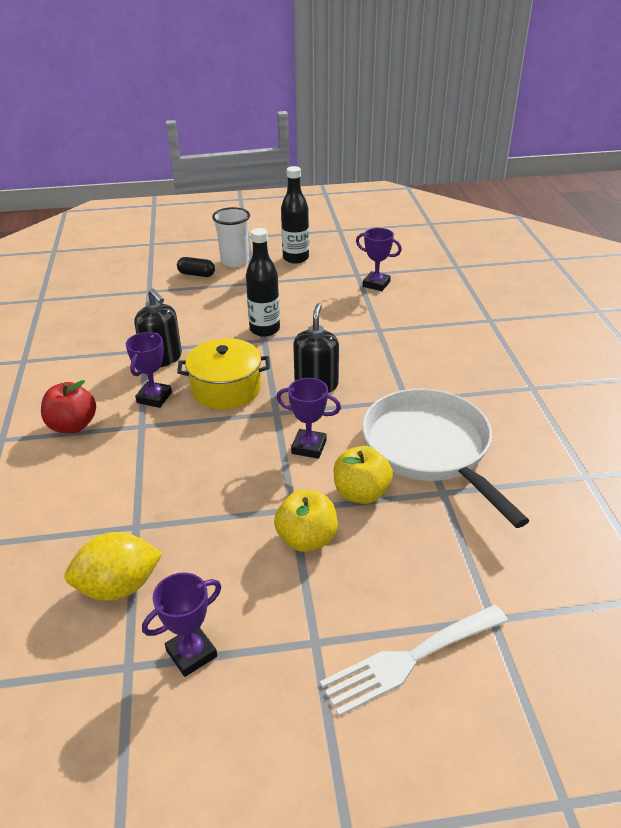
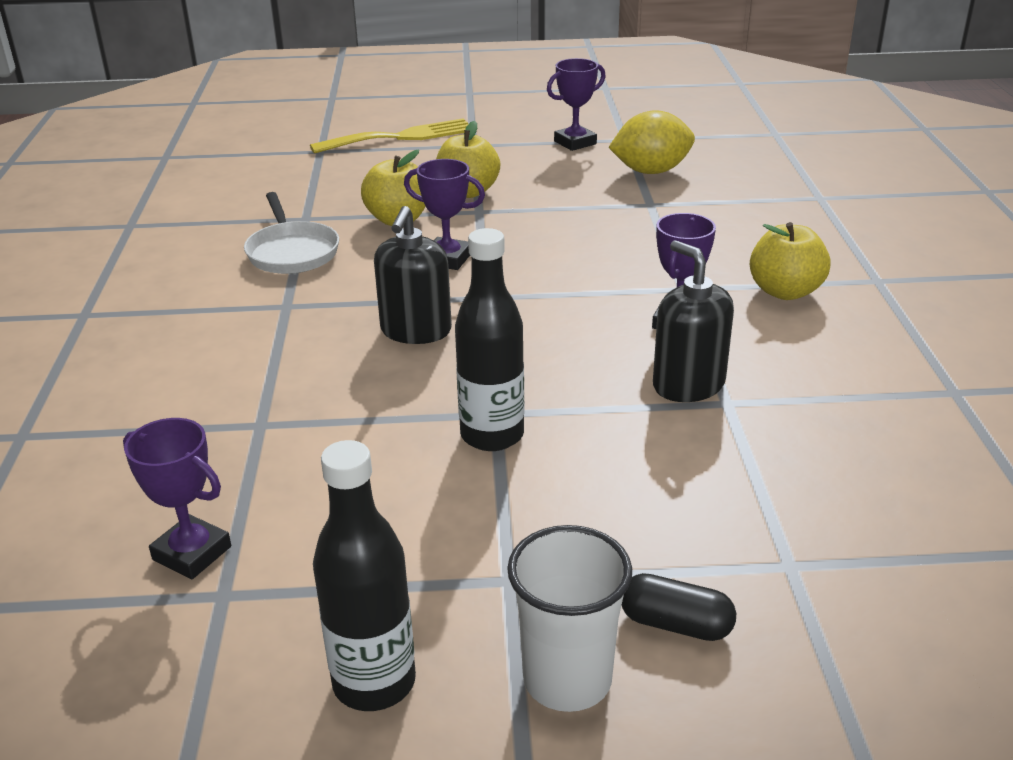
camera: 175 degrees left, 5 degrees down
(73, 426) = (785, 291): red apple -> yellow apple
(226, 389) = (563, 330): yellow pot -> none
(409, 660) = (401, 137): white fork -> yellow fork
(430, 449) = (292, 252): white pan -> white pan, size x0.56

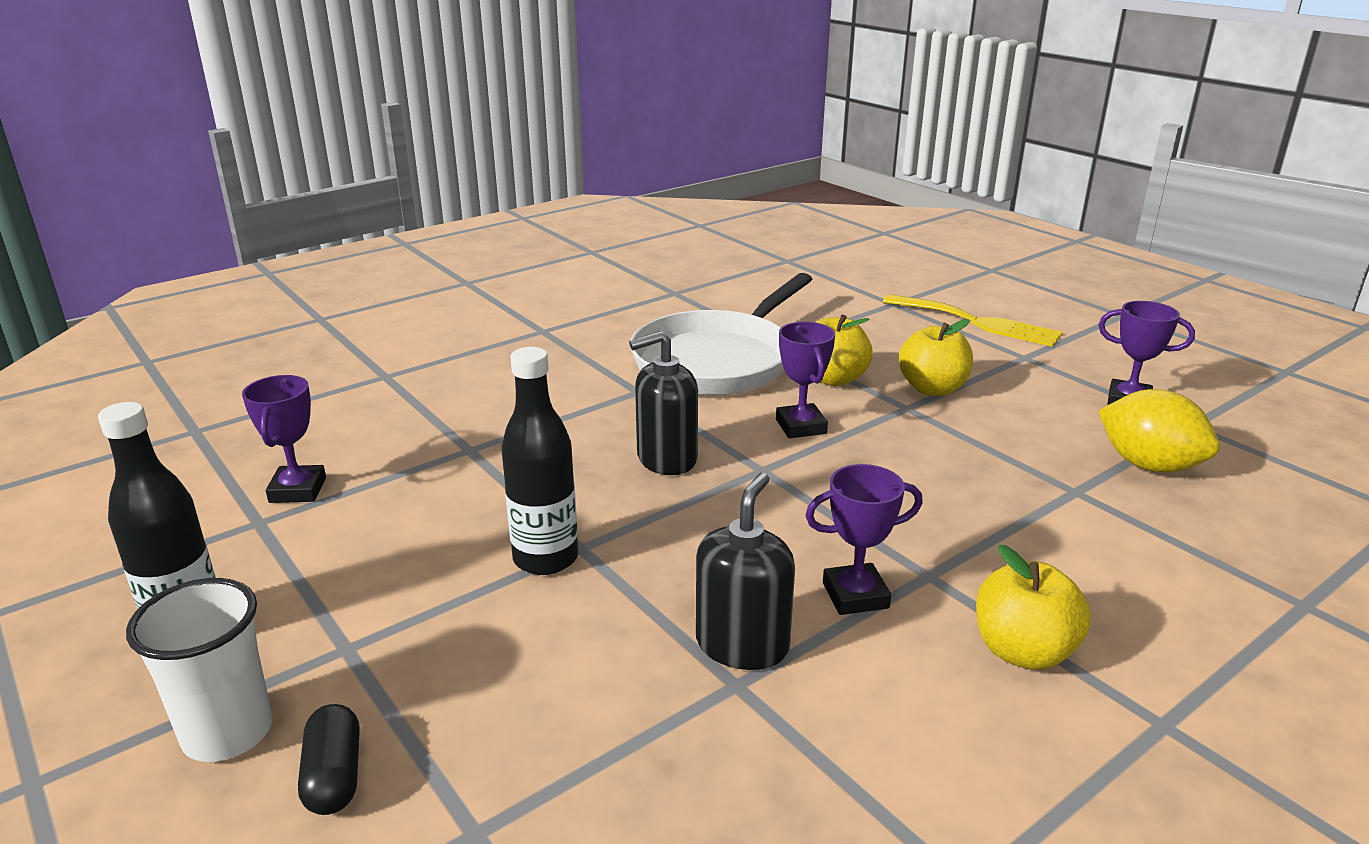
camera: 55 degrees right, 5 degrees down
(292, 252) = (718, 360): white pan -> white pan, size x1.78

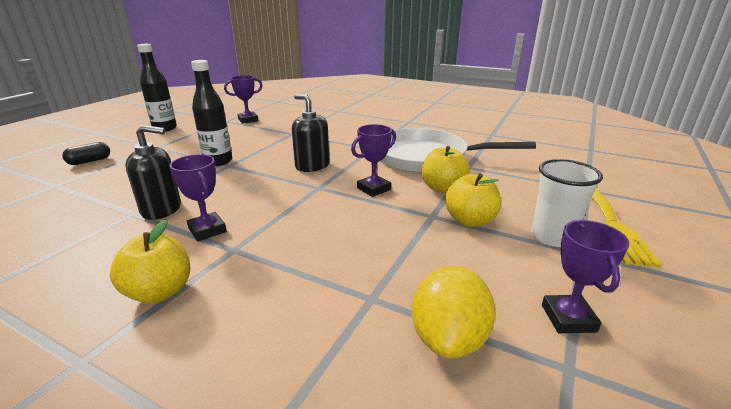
camera: 65 degrees right, 0 degrees up
(228, 732) = (113, 145): white cup -> white cup (552, 237)

